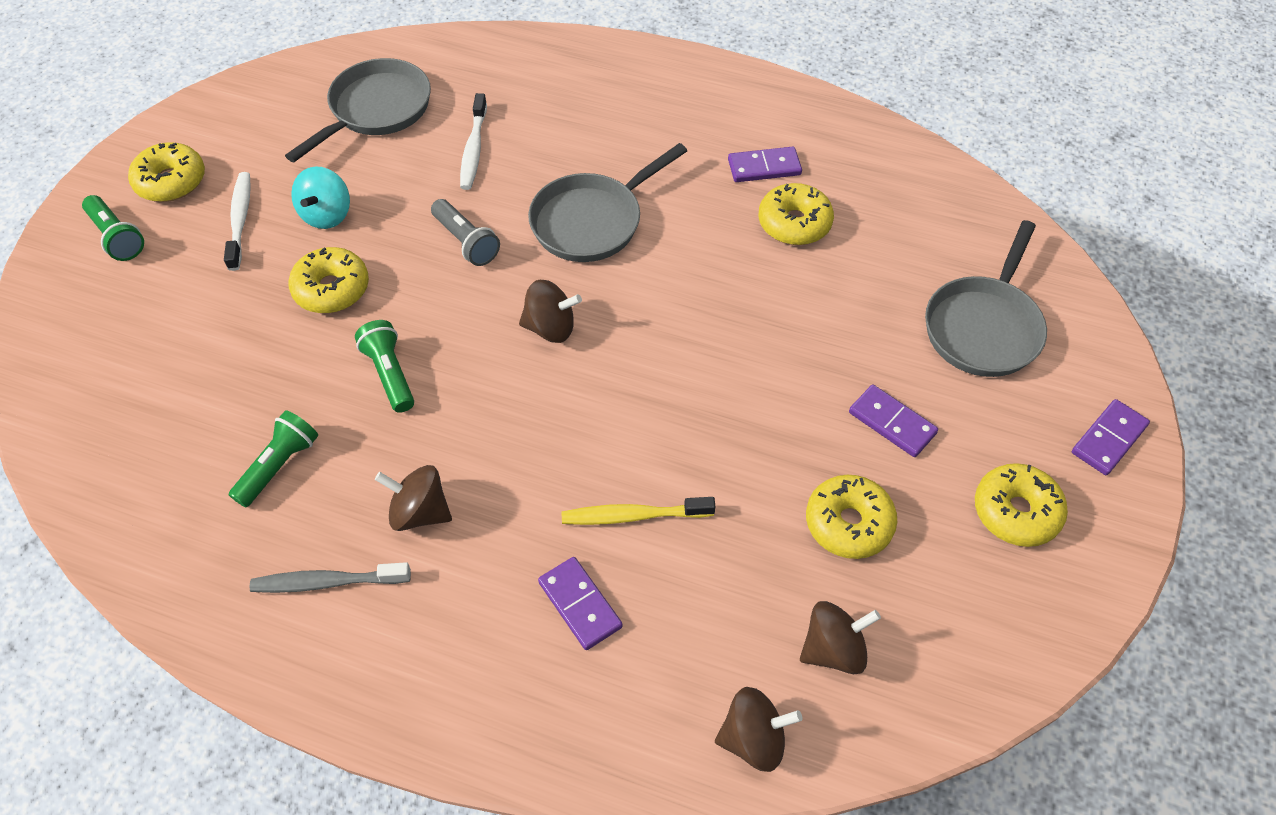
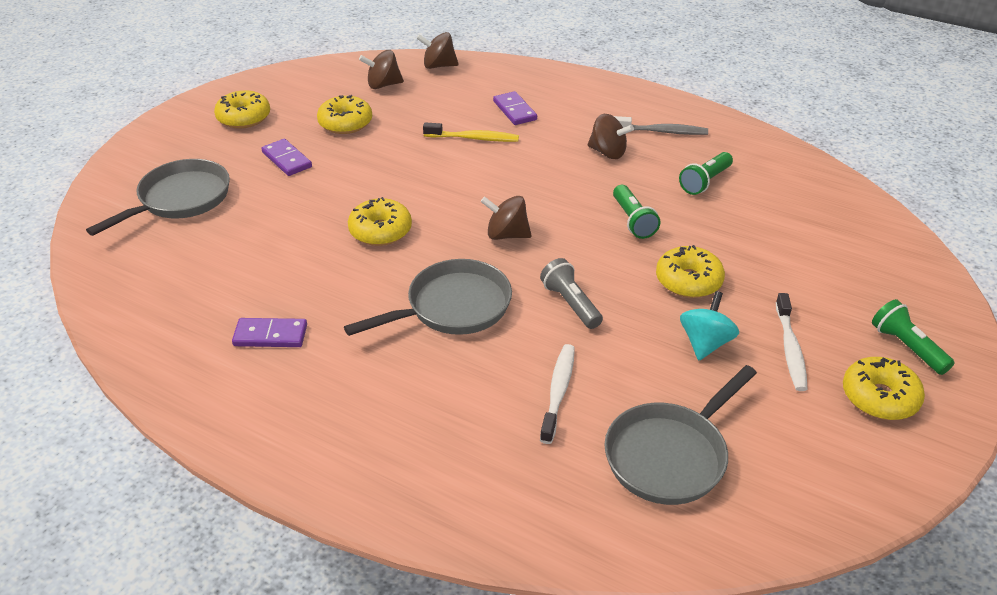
camera: 170 degrees left, 15 degrees down
(794, 223) = (273, 284): yellow donut -> yellow donut (380, 231)
(1109, 439) = (156, 139): purple domino -> none

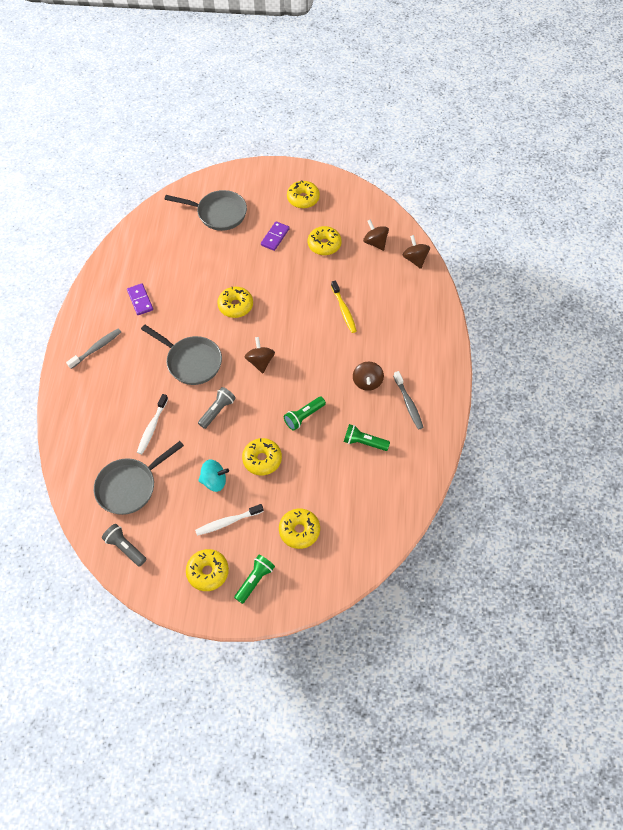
camera: 65 degrees right, 20 degrees up
(328, 424) = (96, 348): none -> grey toothbrush
(515, 110) = (386, 318): purple domino -> none
(558, 391) = (152, 427): white toothbrush -> white toothbrush turned 120 degrees clockwise
(670, 455) = (130, 486): grey pan -> grey pan turned 60 degrees counterclockwise
(801, 496) = (125, 547): none -> grey flashlight
(830, 278) = (299, 530): none -> yellow donut

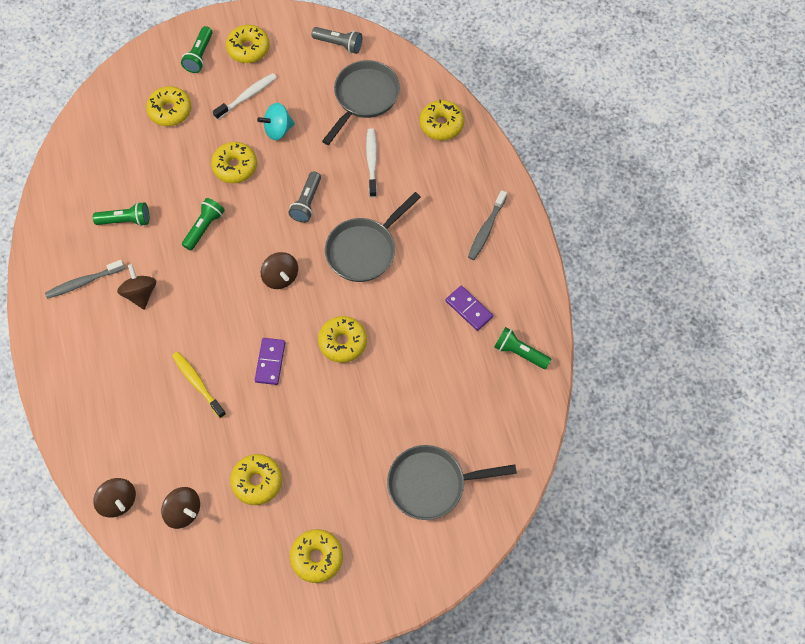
camera: 160 degrees right, 5 degrees up
(81, 440) = (441, 124): none -> yellow donut
(123, 265) = (519, 352): none -> green flashlight
(191, 362) = (364, 250): grey pan -> grey pan turned 60 degrees counterclockwise
(275, 237) = (333, 470): purple domino -> purple domino (270, 362)
(408, 403) = (83, 282): grey toothbrush -> grey toothbrush turned 75 degrees counterclockwise

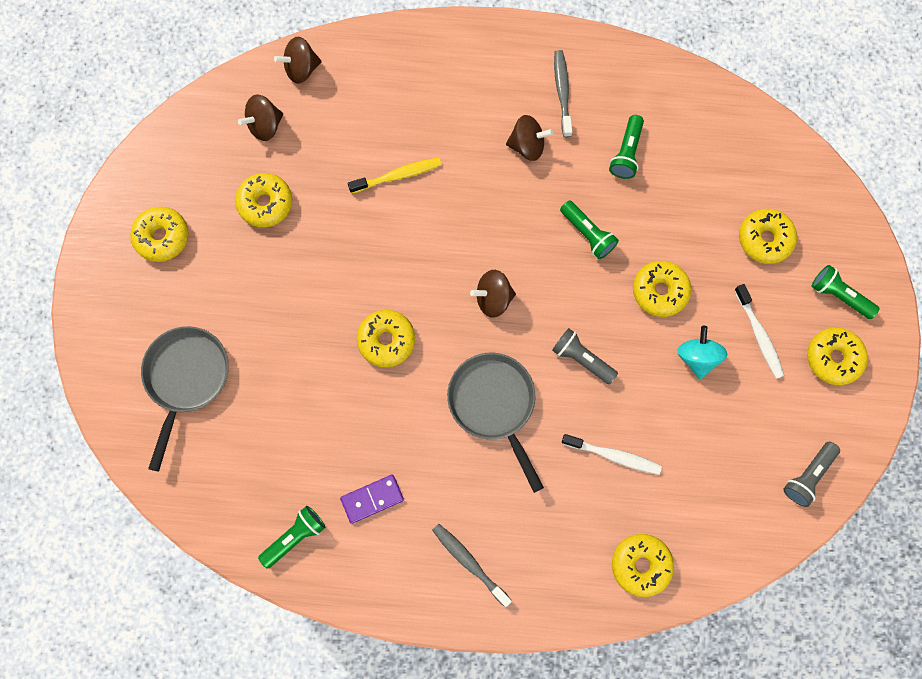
camera: 110 degrees right, 10 degrees up
(270, 362) = (393, 256): purple domino -> none
(364, 97) = (713, 479): grey pan -> none

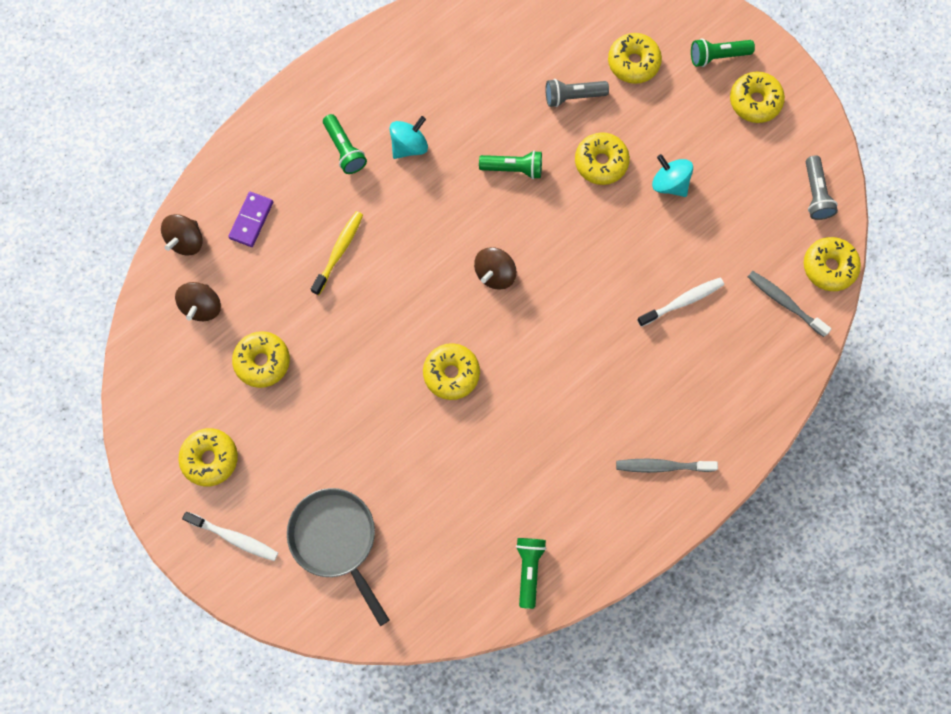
camera: 45 degrees left, 0 degrees up
(372, 499) = (554, 490): purple domino -> purple domino (251, 220)
(494, 404) = (570, 345): grey pan -> none
(527, 146) = (409, 146): brown spinning top -> turquoise spinning top
(562, 92) = (395, 86): grey toothbrush -> grey toothbrush (784, 302)
(581, 359) = (596, 257): grey flashlight -> grey flashlight (573, 96)
(626, 153) = (483, 88): green flashlight -> green flashlight (344, 150)
(640, 565) = (771, 355): yellow donut -> yellow donut (828, 267)
(759, 335) = (694, 131): white toothbrush -> white toothbrush (234, 538)

